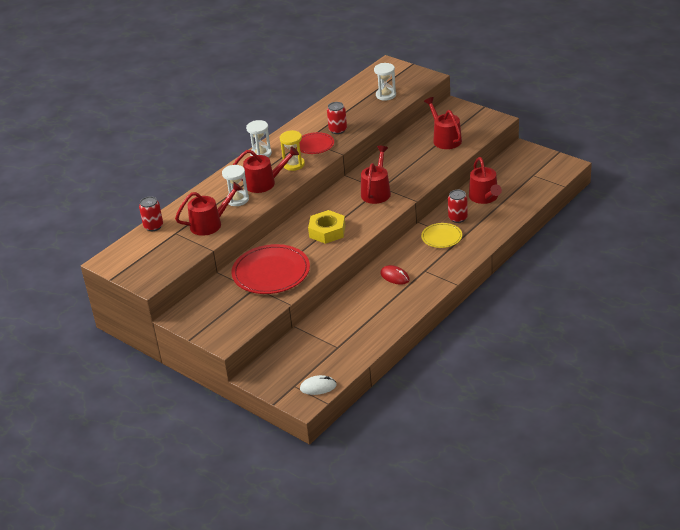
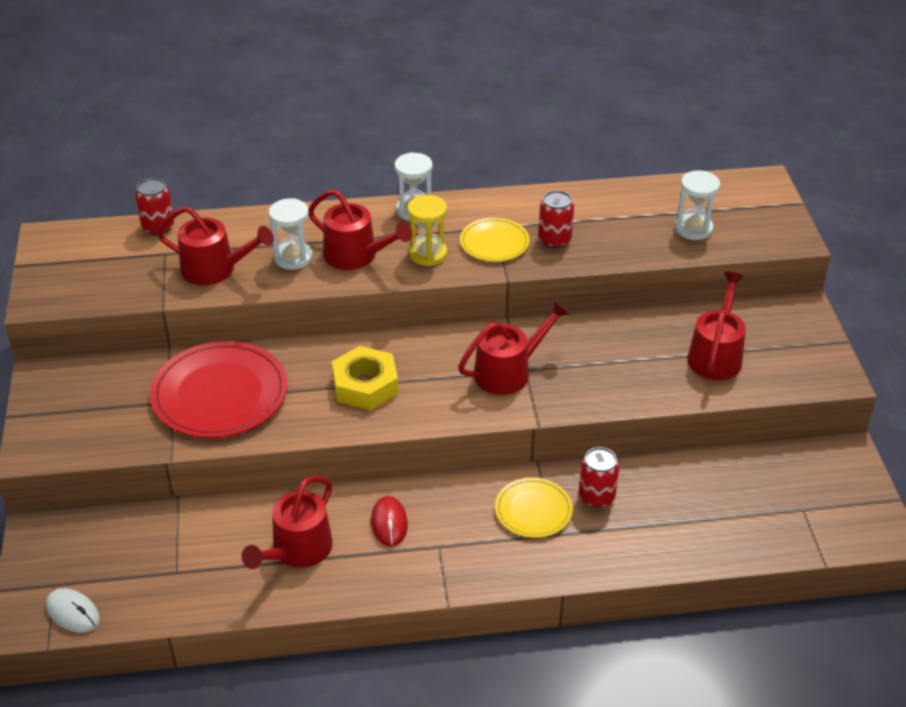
camera: 40 degrees right, 5 degrees up
(314, 145) = (494, 242): red plate -> yellow plate
(484, 197) = (680, 492): red watering can -> red watering can (297, 550)

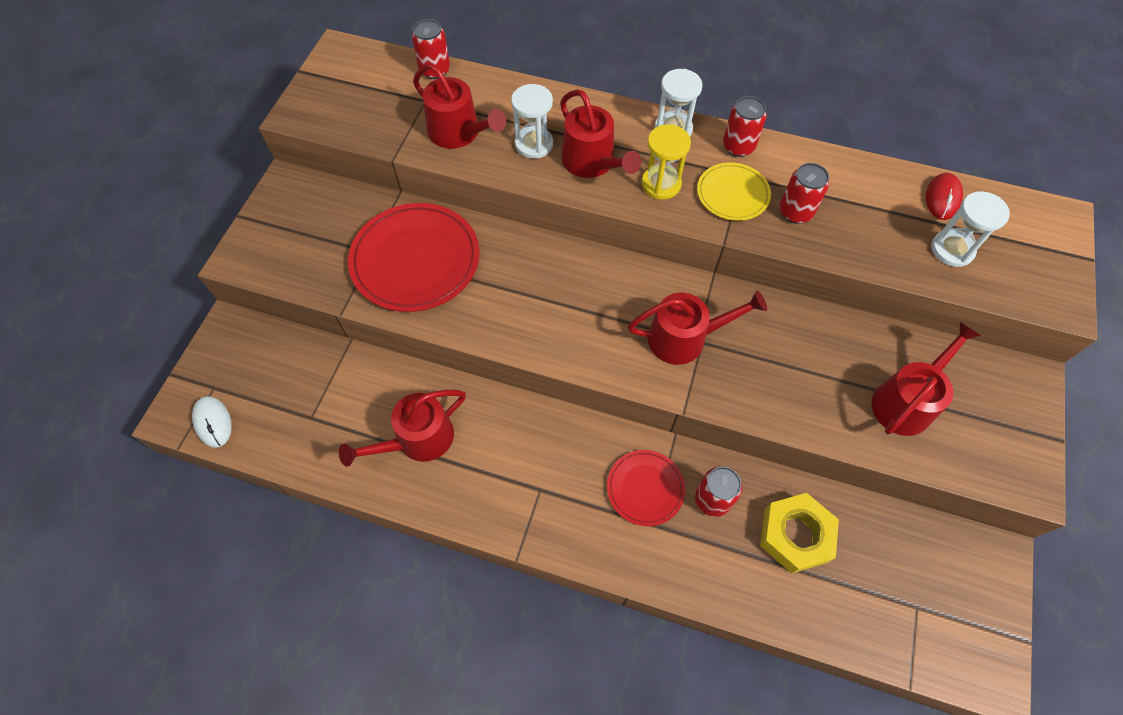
camera: 25 degrees right, 20 degrees up
(365, 385) = (544, 300): yellow nut -> yellow nut (795, 535)
(389, 523) = (509, 445): red mouse -> red mouse (942, 198)
(479, 207) = (738, 146): none -> red can
(533, 510) = (645, 488): yellow plate -> red plate

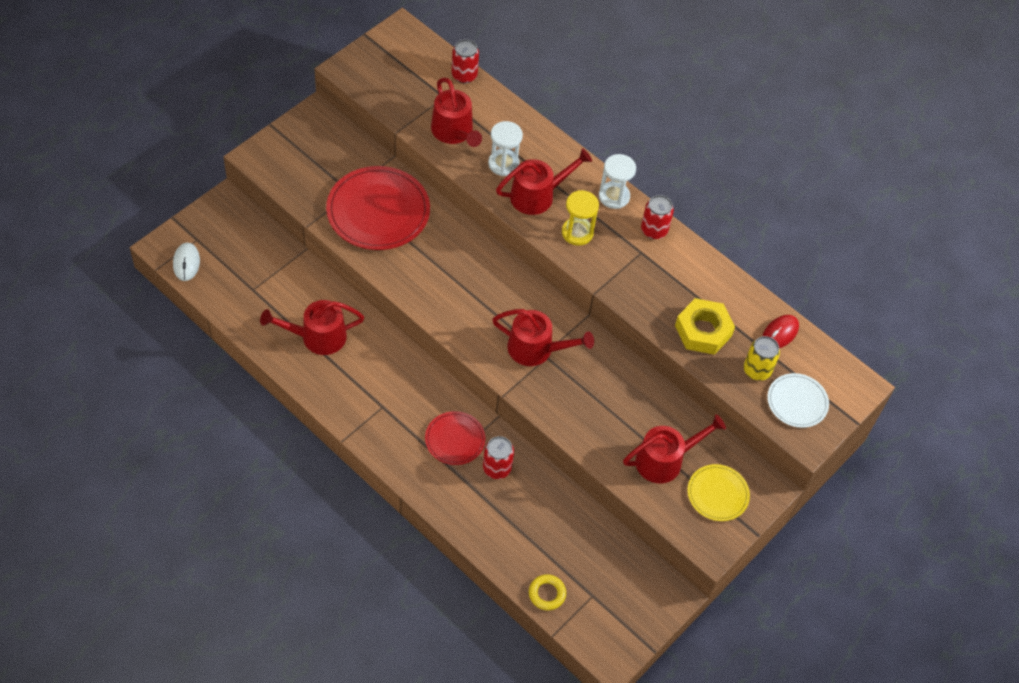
camera: 20 degrees right, 5 degrees down
(592, 162) = (537, 195): red watering can -> red watering can turned 105 degrees counterclockwise
(733, 194) = (625, 262): yellow plate -> yellow plate (717, 494)
(795, 212) = (662, 295): red can -> none
(795, 535) = (539, 516): yellow nut -> yellow nut (703, 331)
(867, 634) = (547, 594): none -> yellow ring
(952, 250) = (757, 370): white hourglass -> yellow can
(1018, 265) = (797, 402): none -> white plate

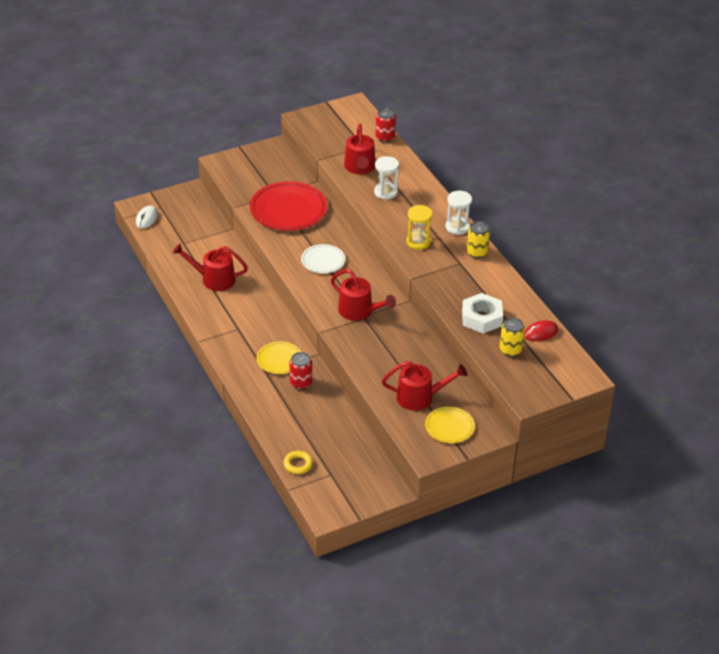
camera: 25 degrees right, 15 degrees down
(455, 439) = (279, 359): red plate -> yellow plate
(537, 195) = (400, 215): red watering can -> none
(654, 230) = (477, 252): red can -> yellow can
(703, 331) = (481, 318): yellow nut -> white nut
(797, 402) = (531, 375): white plate -> white plate (323, 260)

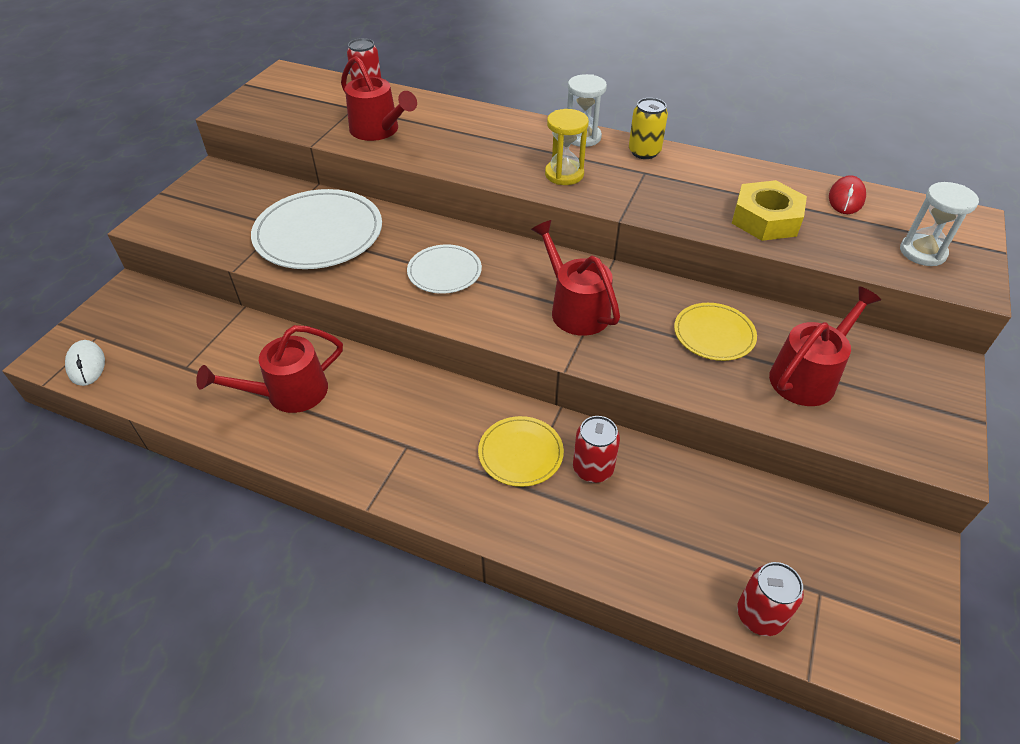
camera: 40 degrees left, 5 degrees up
(288, 209) = (318, 233): red plate -> white plate
(298, 464) = (759, 615): yellow ring -> red can
(359, 311) = (575, 309): red watering can -> red watering can turned 120 degrees counterclockwise
(386, 192) = (447, 141): white hourglass -> white hourglass (922, 252)
(449, 426) = (898, 392): yellow plate -> yellow plate (714, 334)
(481, 318) = (765, 219): white nut -> yellow nut
(510, 350) = (854, 237): yellow can -> none

